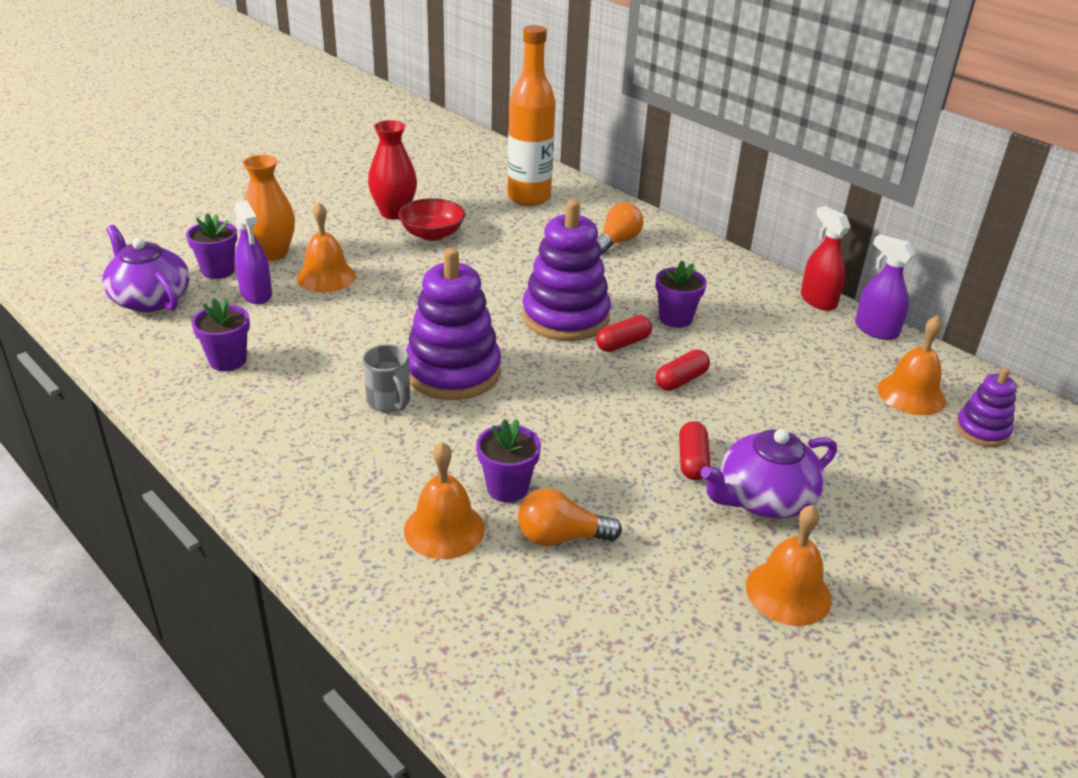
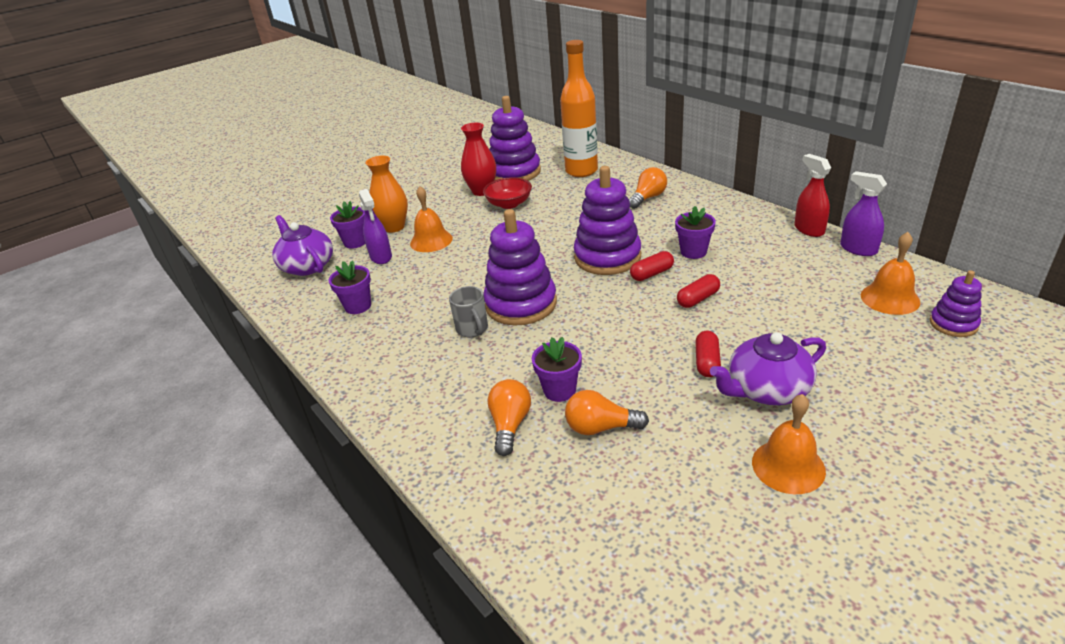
camera: 10 degrees right, 0 degrees up
(438, 191) = (514, 172): none -> purple stacking toy
(444, 529) = (510, 425): orange bell -> orange light bulb

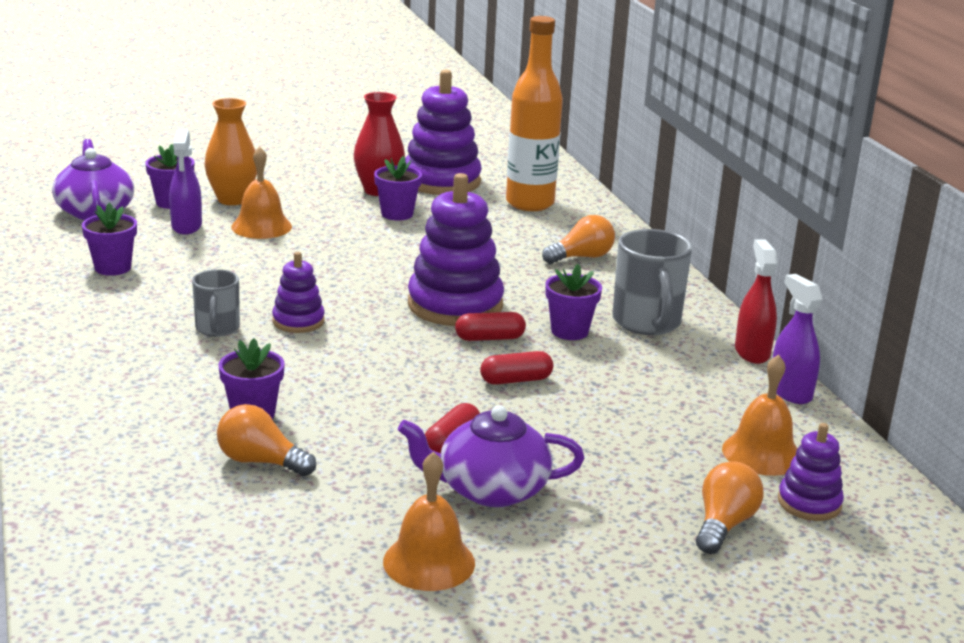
camera: 15 degrees right, 10 degrees down
(509, 204) = (397, 214): red bowl -> purple flower pot
(510, 425) = (165, 428): orange light bulb -> orange light bulb (723, 525)
(521, 304) = (298, 321): purple stacking toy -> purple stacking toy, size x0.52
(731, 230) = (647, 323): none -> grey mug

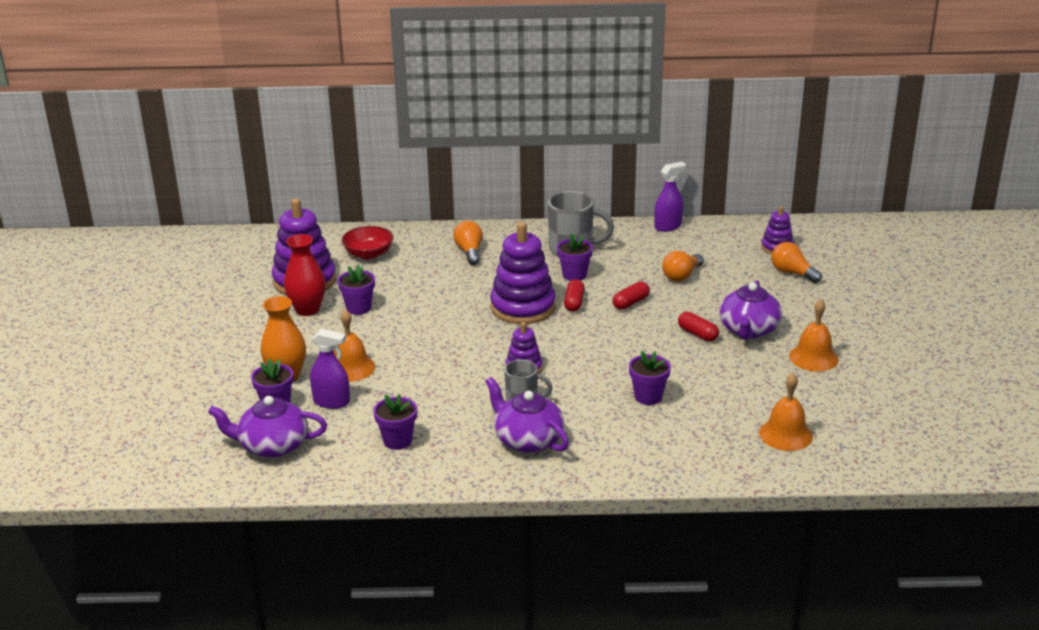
camera: 70 degrees left, 5 degrees up
(127, 340) = (527, 439): none -> purple teapot
(260, 461) = (704, 399): orange light bulb -> orange light bulb (681, 276)
(516, 380) = (630, 303): red capsule -> red capsule turned 45 degrees clockwise
(530, 203) = (368, 254): orange bottle -> red bowl
(752, 352) = (620, 226): red spray bottle -> none
(762, 453) = (729, 248): orange bell -> orange bell (786, 434)
(790, 392) = (668, 226): purple spray bottle -> purple spray bottle turned 150 degrees clockwise

